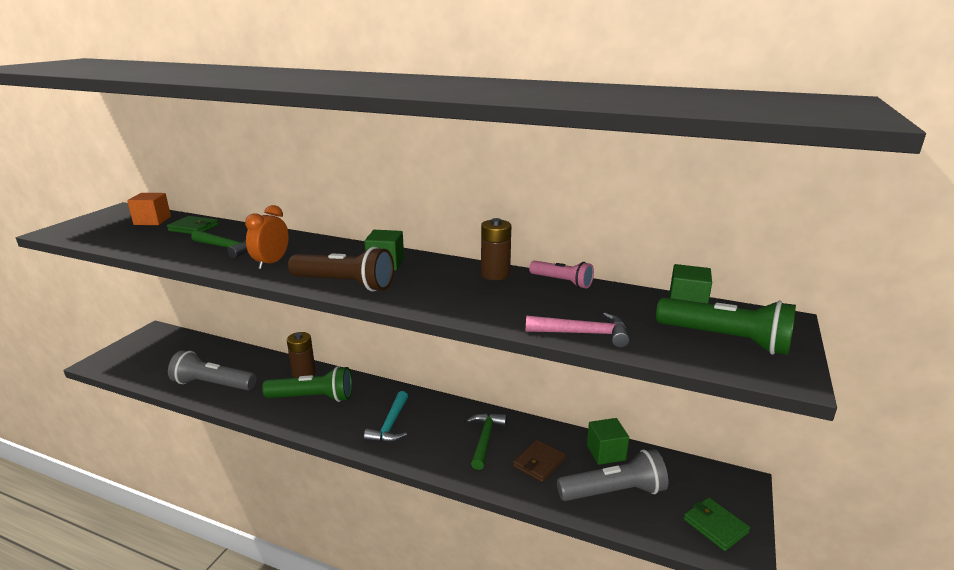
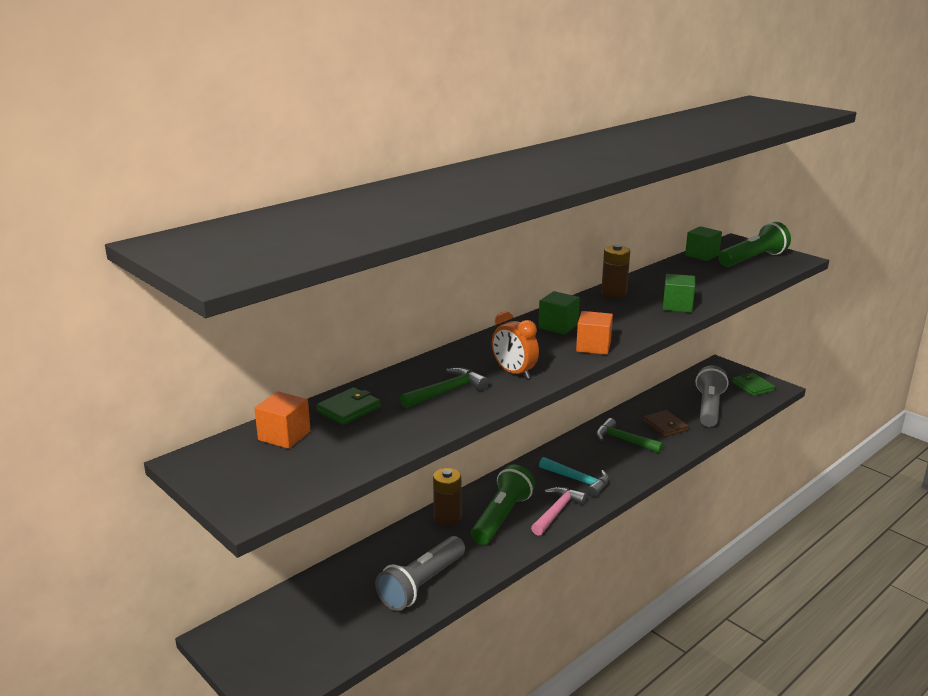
camera: 65 degrees left, 0 degrees up
(345, 284) = (593, 346): brown flashlight -> orange cube
(562, 282) = (643, 277): pink flashlight -> none
(583, 334) = (728, 289): pink hammer -> pink hammer (557, 511)
(606, 452) = (667, 398): green cube -> green cube (677, 306)
(715, 526) = (752, 386): green wallet -> green wallet turned 75 degrees clockwise

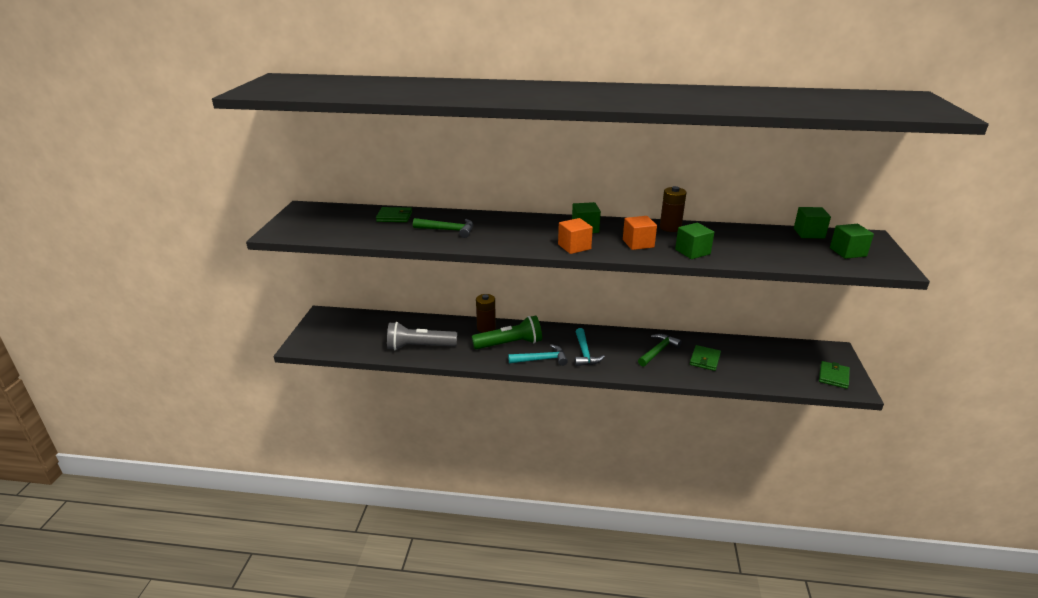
camera: 50 degrees right, 5 degrees up
(284, 436) = (349, 214): orange cube -> orange cube (638, 243)
(514, 372) = (499, 238): orange clock -> none
(557, 511) = (541, 359): pink hammer -> turquoise hammer
(624, 440) = (658, 351): green hammer -> green hammer turned 45 degrees clockwise
(665, 426) = (705, 359): brown wallet -> green wallet
(709, 408) = (763, 368): grey flashlight -> none
(753, 259) = (848, 252): green flashlight -> green cube

